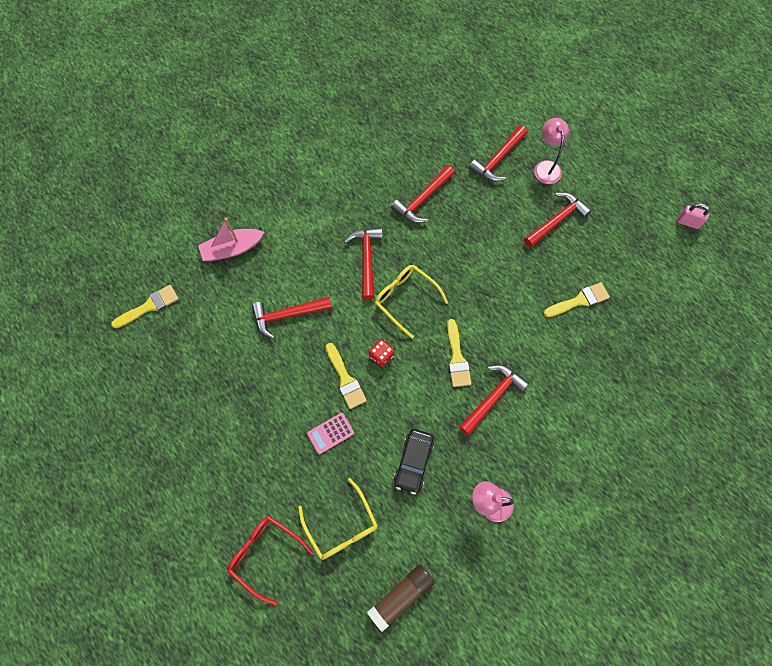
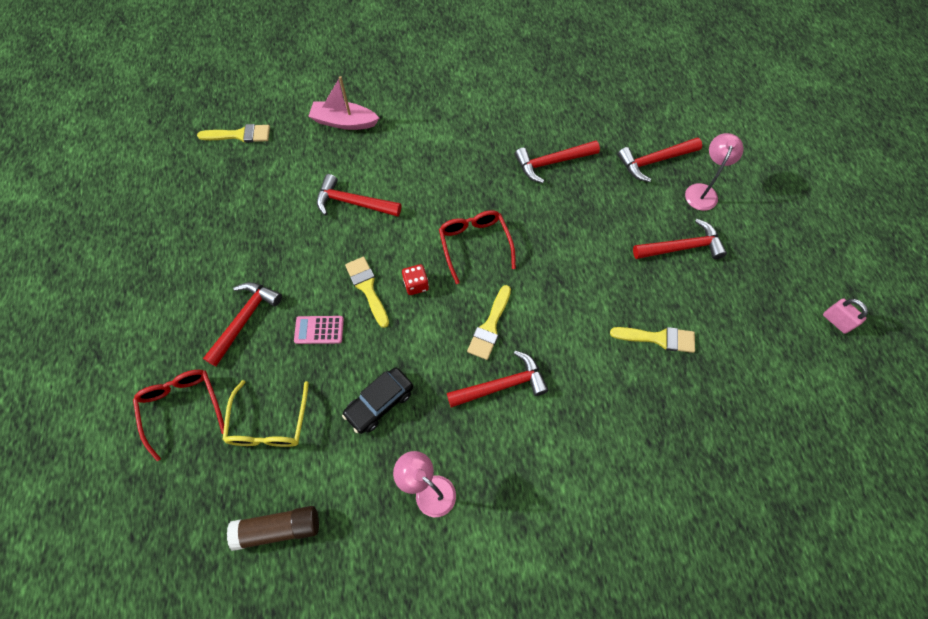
camera: 30 degrees right, 5 degrees down
(345, 379) = (367, 288): yellow brush -> yellow brush turned 150 degrees clockwise
(366, 259) = (461, 190): red hammer -> red hammer (244, 319)
(405, 299) = (475, 245): yellow glasses -> red glasses

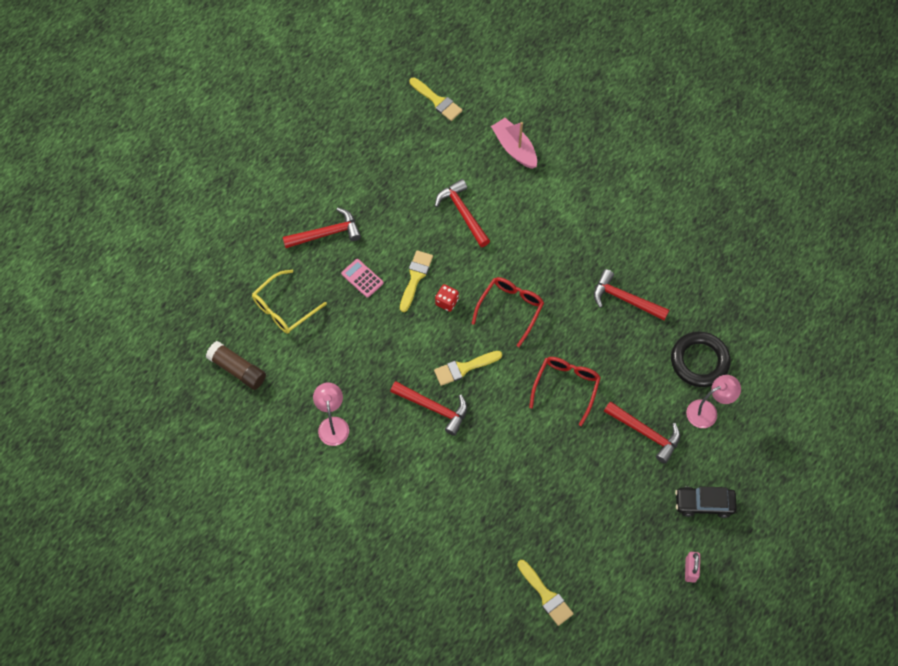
camera: 45 degrees right, 0 degrees up
(182, 408) = (247, 256): red glasses -> red glasses (566, 387)
(379, 403) = (354, 353): black car -> black car (704, 504)
(654, 161) = (699, 361): red hammer -> black ring
(658, 338) = (560, 471): yellow brush -> yellow brush (546, 595)

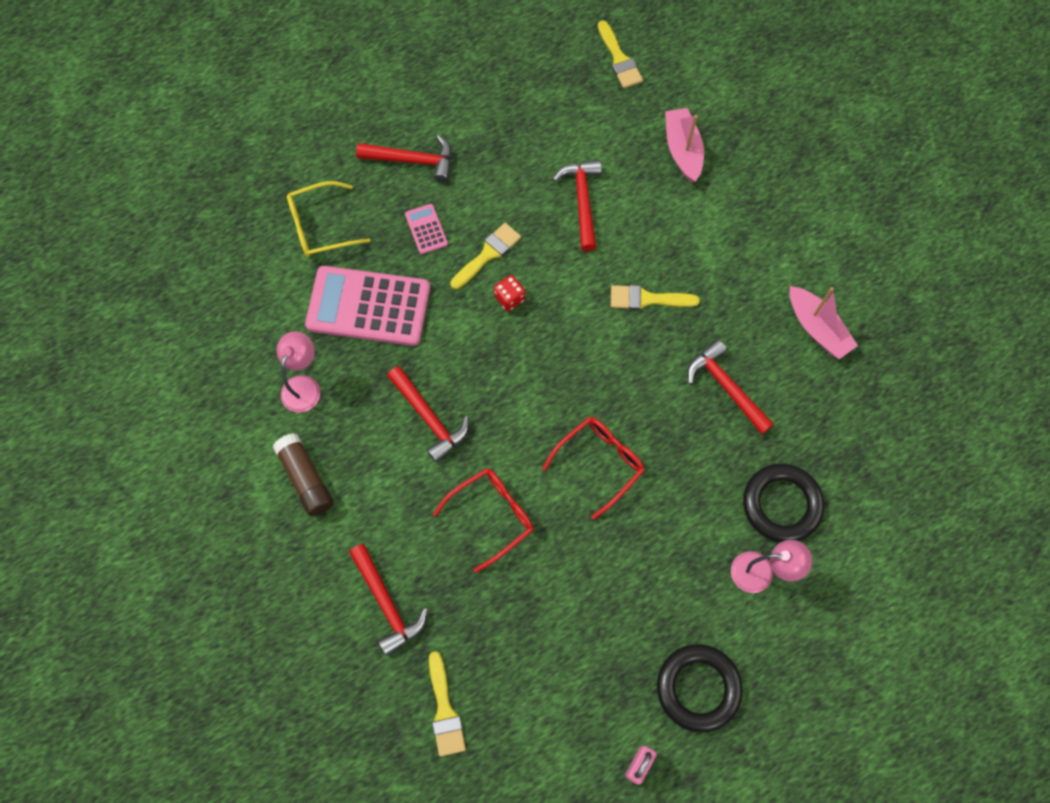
camera: 25 degrees right, 5 degrees up
(237, 369) = (232, 274): brown glue stick -> brown glue stick (306, 478)
(349, 350) = (368, 306): none -> pink calculator
(464, 368) = (489, 386): yellow brush -> yellow brush (647, 299)
(510, 309) = (580, 339): red glasses -> red glasses (492, 516)
(645, 433) = (669, 564): red hammer -> red hammer (387, 603)
(665, 234) = (817, 328): none -> pink boat
(704, 504) = (698, 688): black car -> black ring

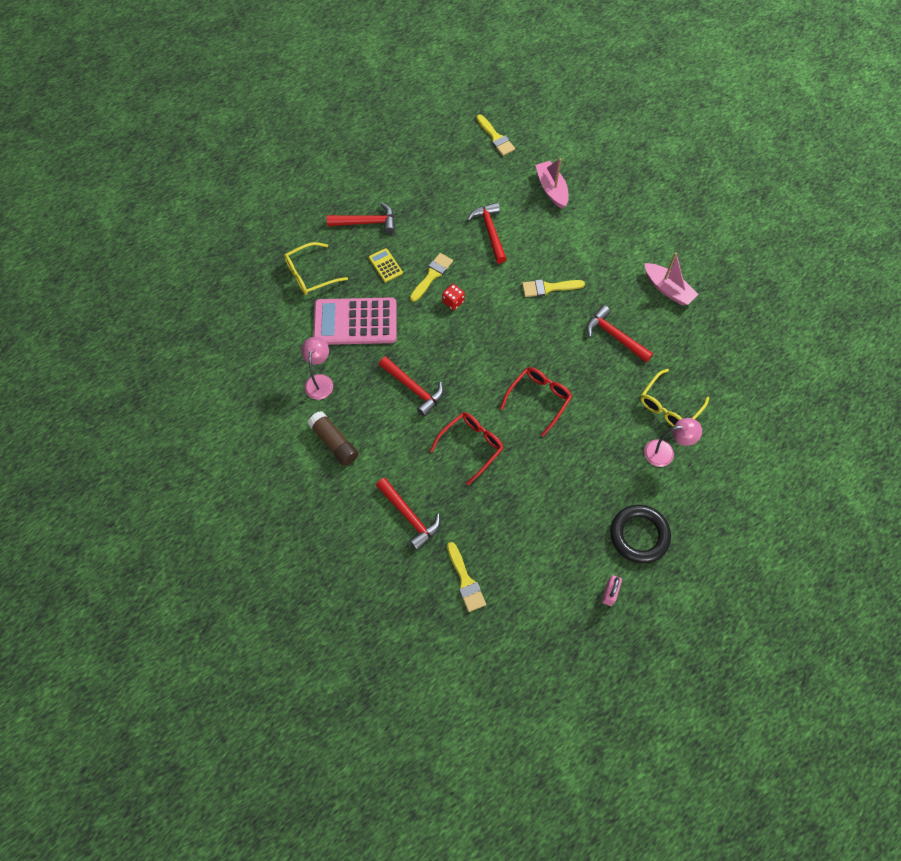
camera: 10 degrees left, 5 degrees down
(426, 229) = (385, 265): pink calculator -> yellow calculator
(781, 504) = (669, 406): black ring -> yellow glasses

